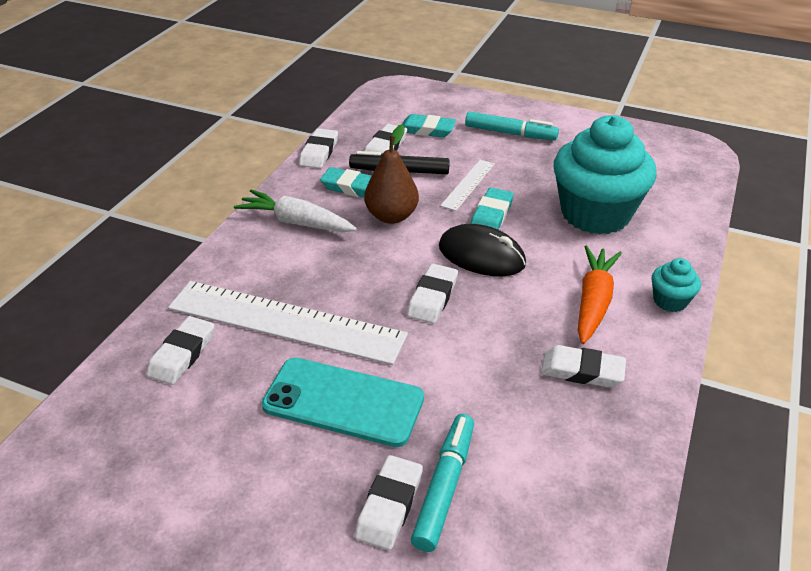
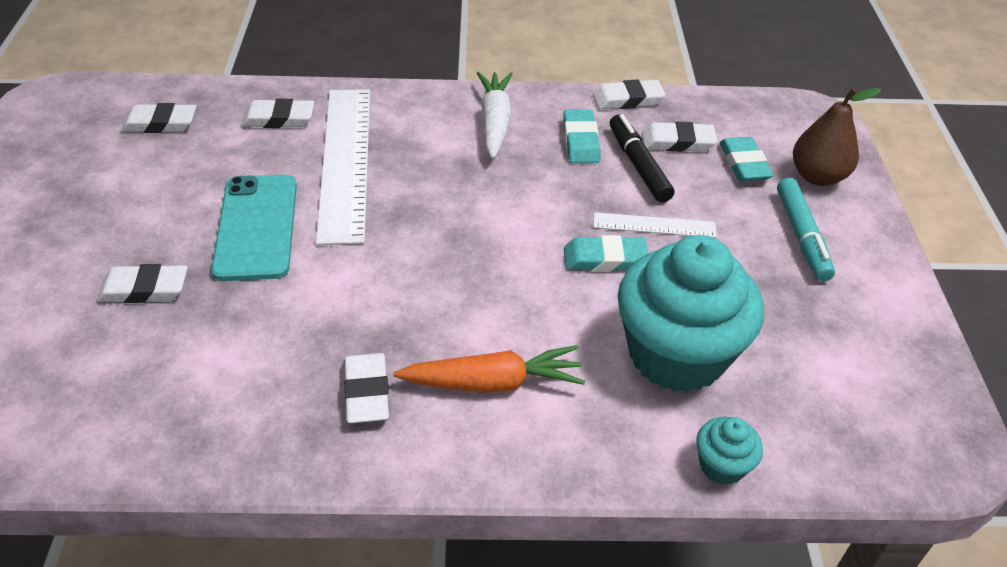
camera: 65 degrees right, 5 degrees up
(391, 216) = (549, 182): brown pear -> brown pear (817, 176)
(432, 297) = (429, 247): white eraser -> white eraser (160, 123)
(444, 487) = (173, 319): turquoise marker -> none
(481, 255) = (523, 268): black mouse -> none
(670, 301) = (535, 460): turquoise cupcake -> turquoise cupcake (722, 465)

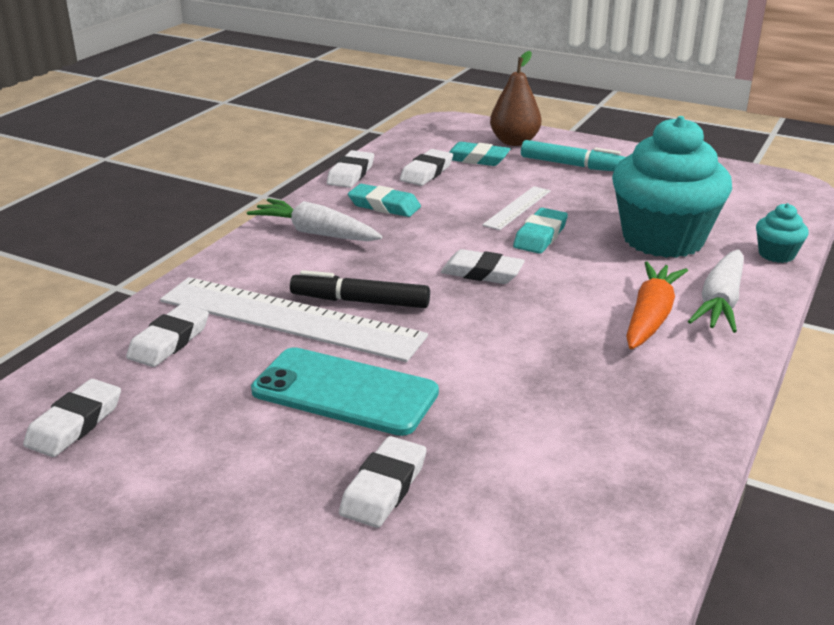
camera: 60 degrees left, 15 degrees down
(367, 392) = (628, 378): white eraser -> white eraser (482, 273)
(562, 433) = (720, 303): none -> white carrot
(638, 165) = (440, 193): black marker -> black marker (360, 301)

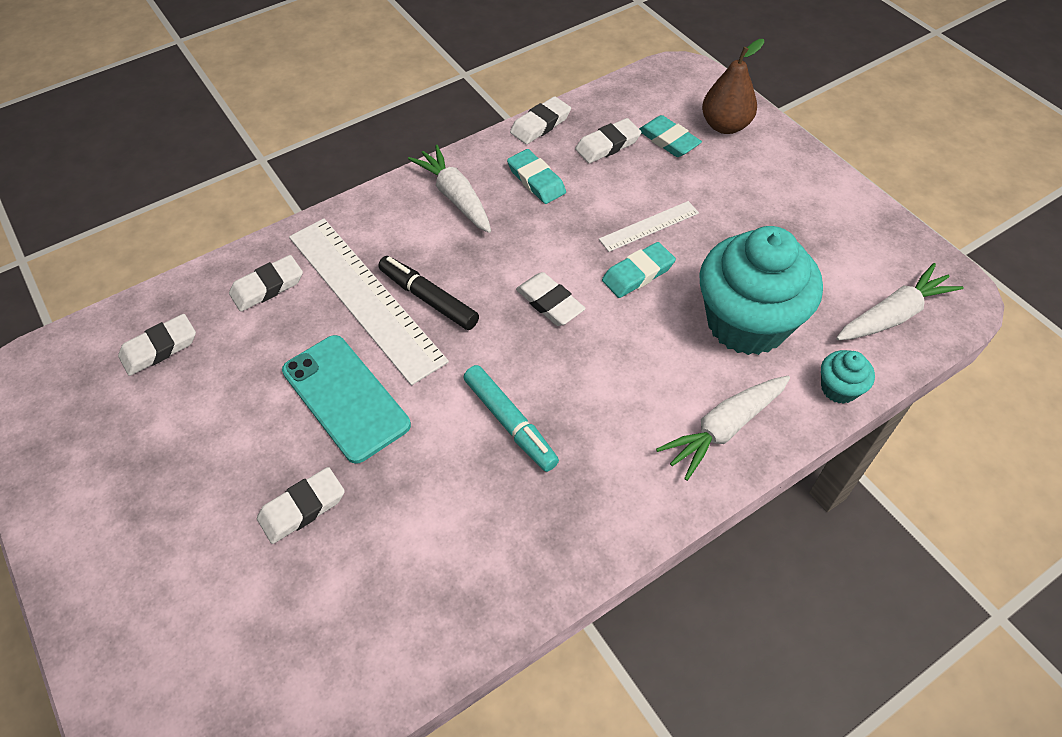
camera: 30 degrees right, 25 degrees up
(572, 165) = (752, 181): turquoise marker -> turquoise marker (510, 422)
(650, 316) = (646, 419): orange carrot -> none
(764, 206) = (893, 315): none -> white carrot

